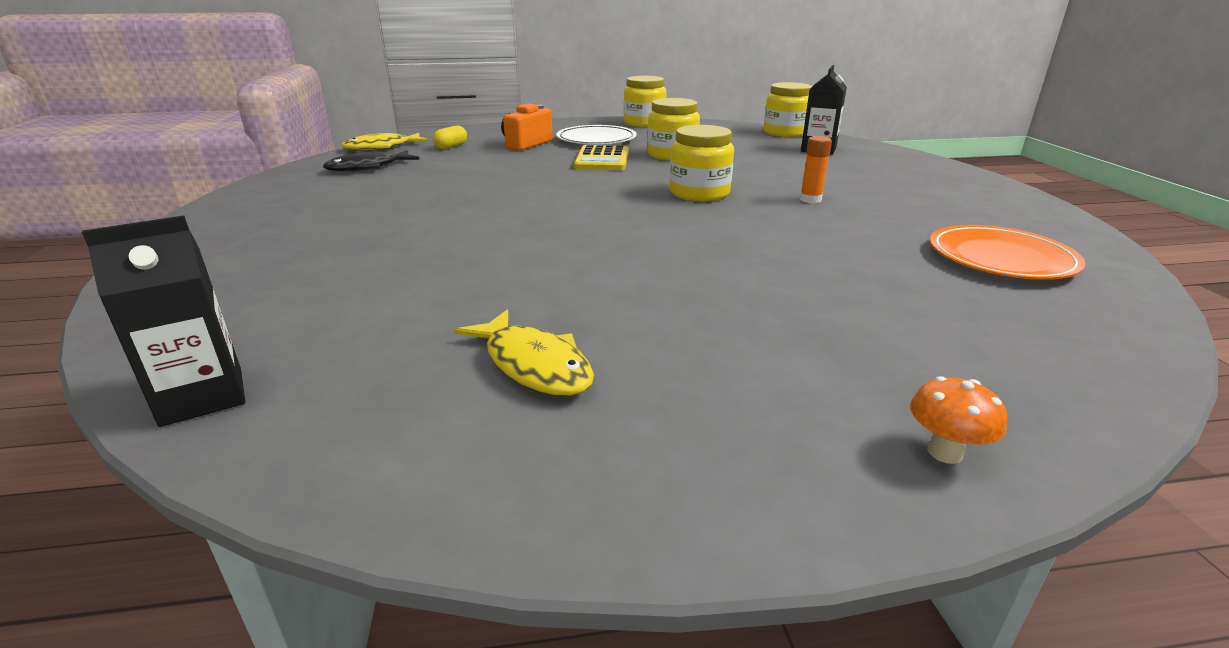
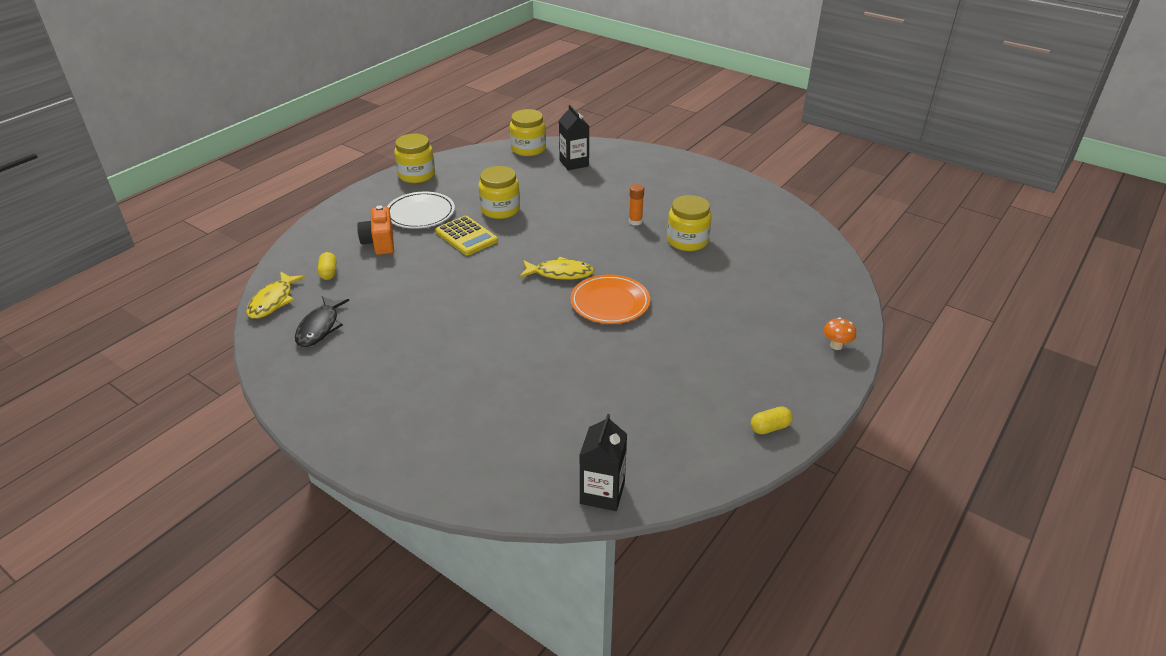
camera: 45 degrees left, 10 degrees up
(534, 365) = (686, 396): yellow fish -> yellow fish (560, 273)
(569, 488) = (770, 427): none -> yellow capsule
(699, 193) = (575, 244): yellow jar -> yellow jar (687, 241)
(1001, 258) = (756, 230): orange plate -> orange plate (610, 302)

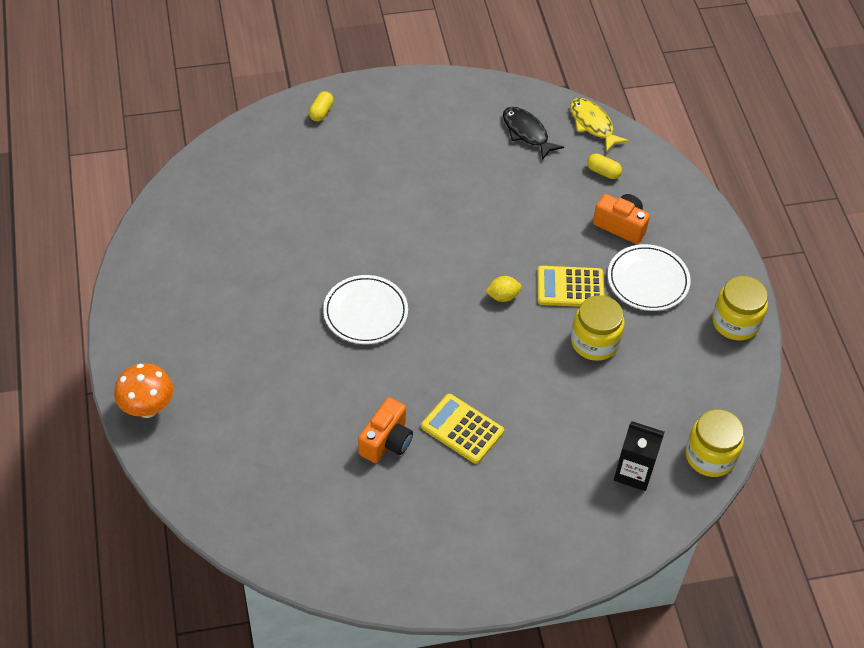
camera: 130 degrees right, 15 degrees up
(511, 257) = (502, 296): none -> yellow lemon
(560, 273) = (441, 311): yellow fish -> none
(602, 493) = (200, 170): black carton -> none
(610, 302) = (365, 312): orange plate -> white plate
(635, 221) = (462, 429): orange glue stick -> yellow calculator
(687, 241) = (386, 441): yellow jar -> orange camera
(770, 427) = (138, 290): yellow capsule -> yellow capsule (321, 112)
(836, 346) = (147, 408): orange mushroom -> orange mushroom, size x1.72

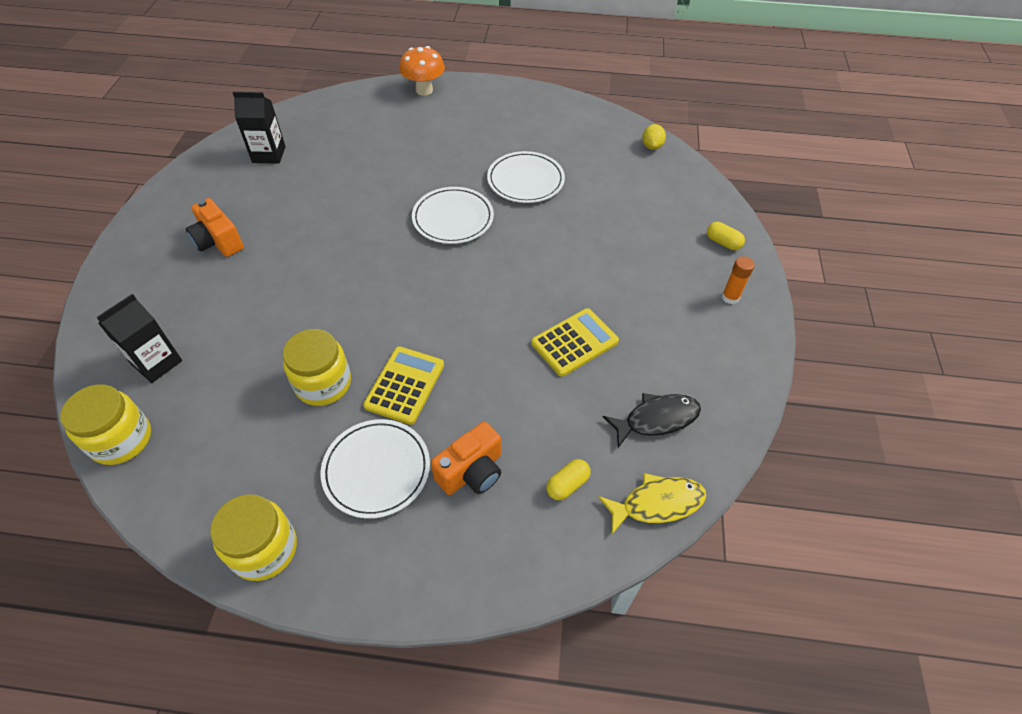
camera: 110 degrees right, 0 degrees up
(286, 268) = (525, 180): none -> white plate
(325, 521) = (269, 154): none -> black carton
(386, 103) = (730, 297): none -> orange glue stick
(386, 441) = (313, 201): orange camera -> orange camera (218, 241)
(462, 429) = (292, 250): yellow calculator -> yellow calculator (574, 342)
(502, 296) = (422, 322): yellow lemon -> yellow lemon (651, 146)

